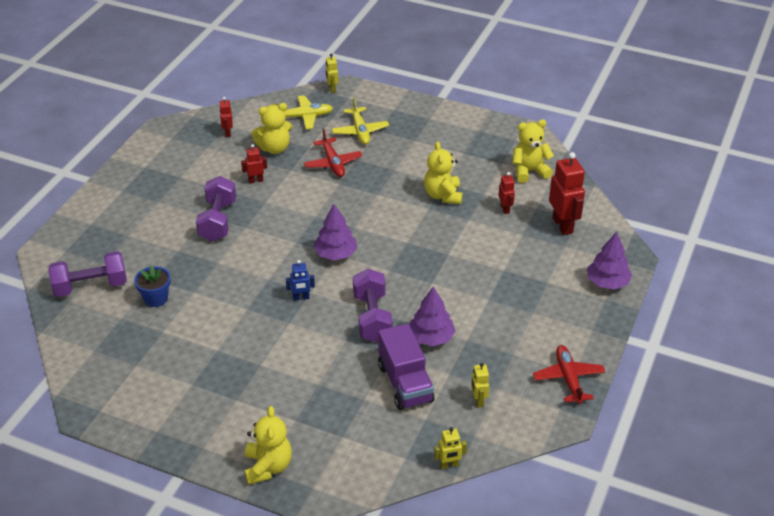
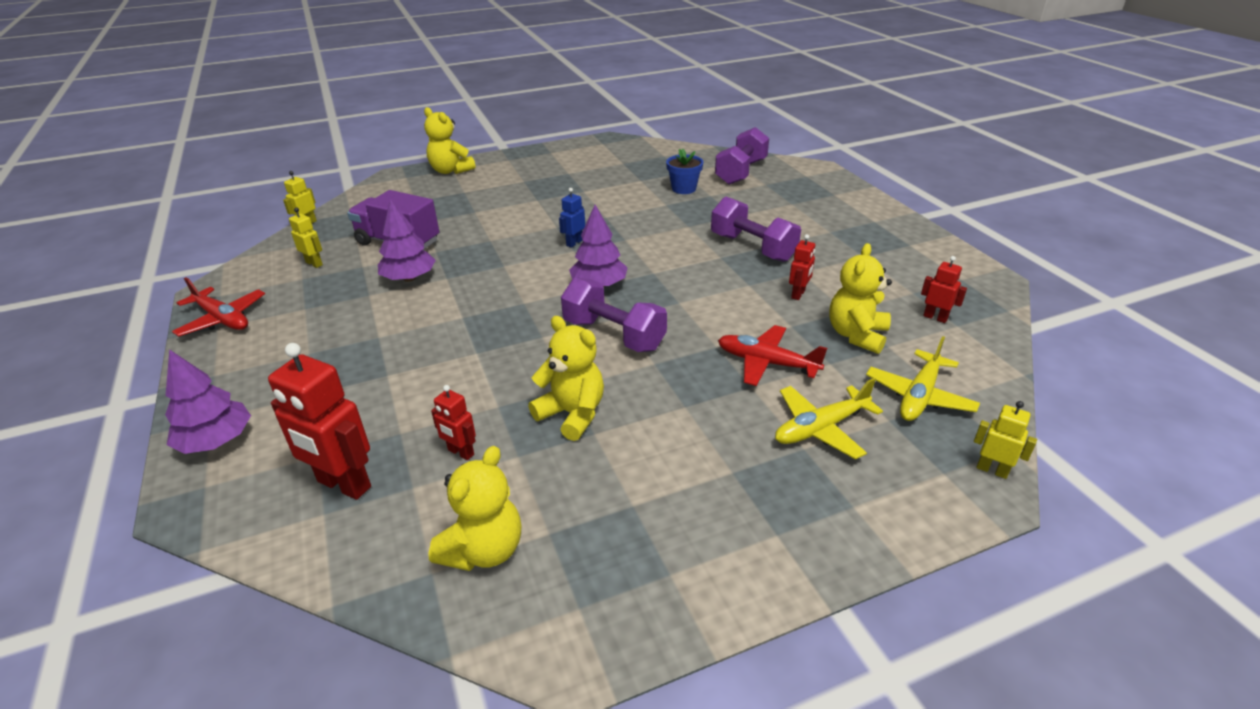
camera: 135 degrees right, 5 degrees down
(360, 131) = (820, 428): yellow plane -> yellow plane turned 60 degrees counterclockwise
(372, 317) = (487, 263): purple dumbbell -> purple dumbbell (614, 335)

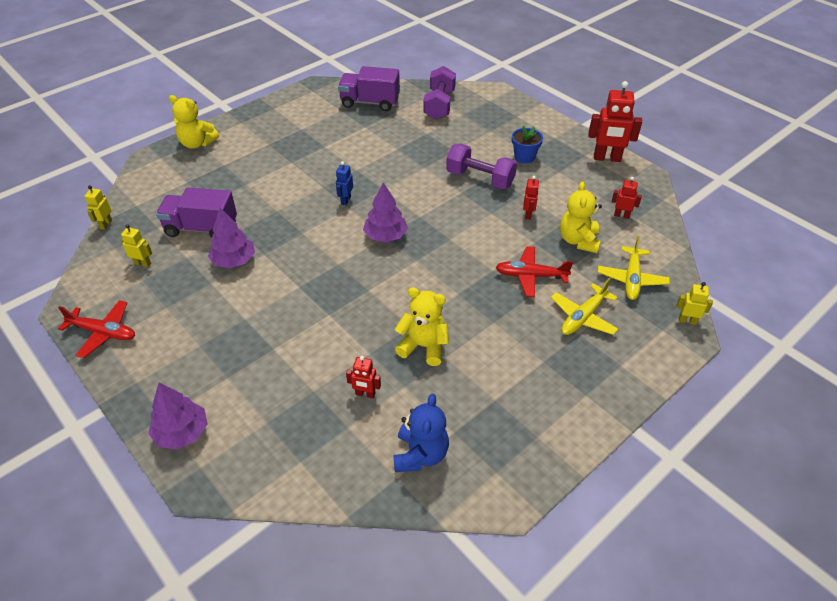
camera: 20 degrees left, 10 degrees up
(343, 485) = (300, 438): red robot -> red robot (607, 158)
(484, 550) = (420, 454): yellow teddy bear -> blue teddy bear
(614, 335) = (419, 277): purple dumbbell -> none
(660, 160) = (370, 102): none -> purple truck
(684, 189) = (403, 130): blue flower pot -> blue flower pot (524, 157)

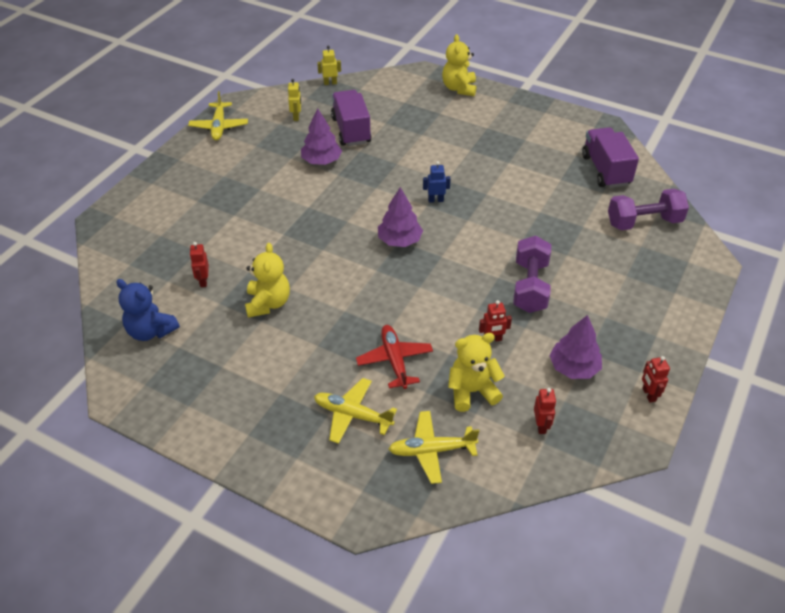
camera: 70 degrees right, 0 degrees up
(103, 333) = (219, 127): red plane -> yellow plane
(182, 433) = (140, 197): purple tree -> purple tree (573, 367)
(420, 454) = (151, 331): blue teddy bear -> blue teddy bear turned 45 degrees clockwise
(524, 157) = (596, 315): blue flower pot -> none
(607, 158) = (648, 394): red robot -> red robot, size x0.52
(687, 320) = (386, 513): yellow robot -> none

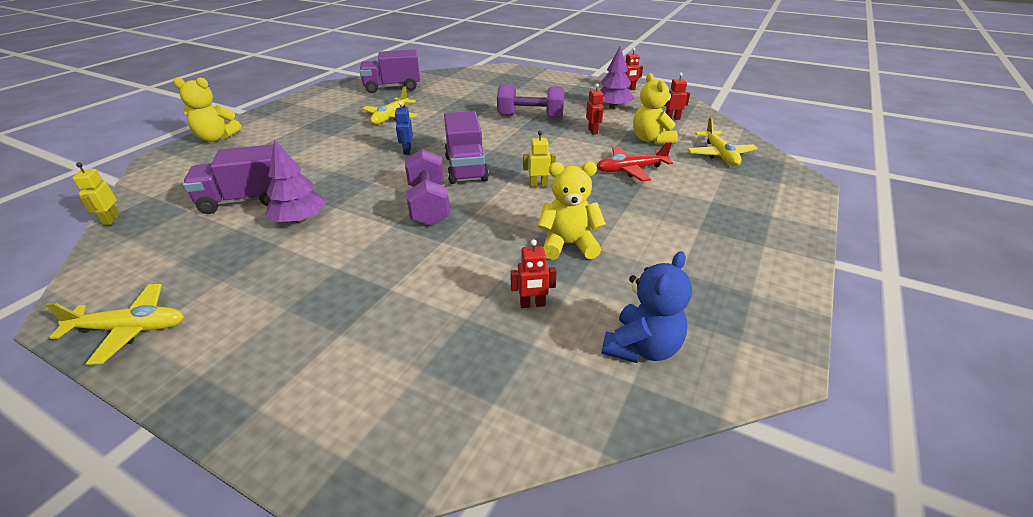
camera: 90 degrees left, 10 degrees down
(296, 117) = (175, 245): yellow robot -> yellow robot (538, 185)
(352, 415) = (704, 188): yellow plane -> yellow plane (391, 117)
(399, 240) = (466, 168): purple tree -> purple truck
(644, 222) = (459, 80): purple dumbbell -> purple dumbbell (429, 204)

